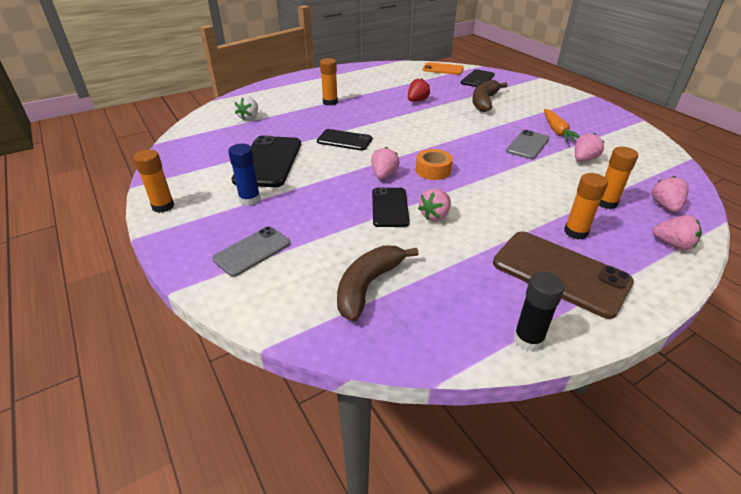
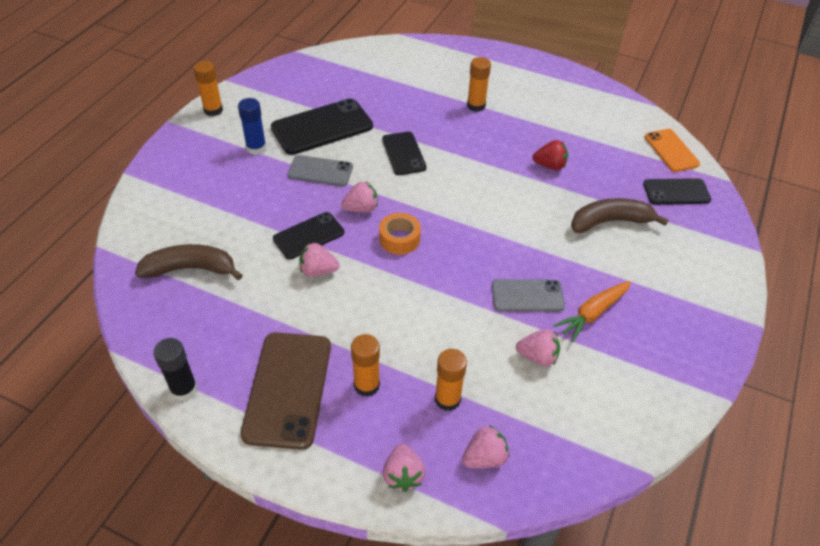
camera: 55 degrees right, 10 degrees up
(249, 117) = (389, 73): white strawberry -> none
(252, 251) = (191, 186): grey phone -> grey phone (320, 171)

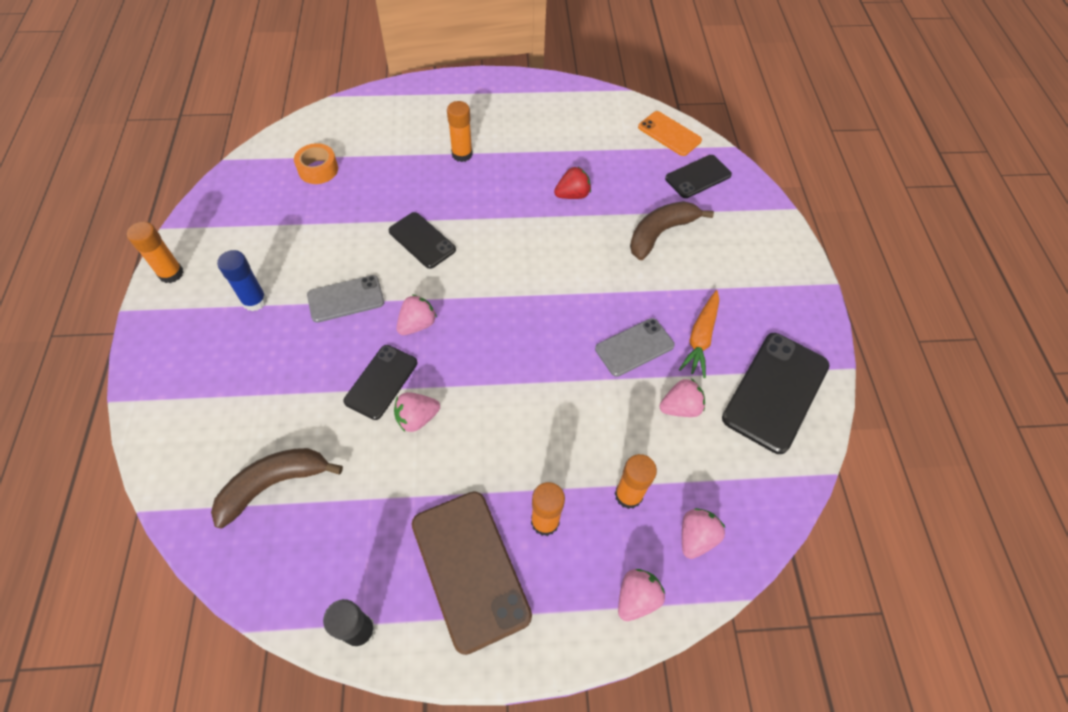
camera: 30 degrees left, 10 degrees up
(322, 127) = (314, 244): black phone -> black phone (775, 391)
(399, 239) = (478, 342): orange tape -> orange tape (318, 169)
(403, 475) = (636, 598): pink strawberry -> pink strawberry turned 105 degrees counterclockwise

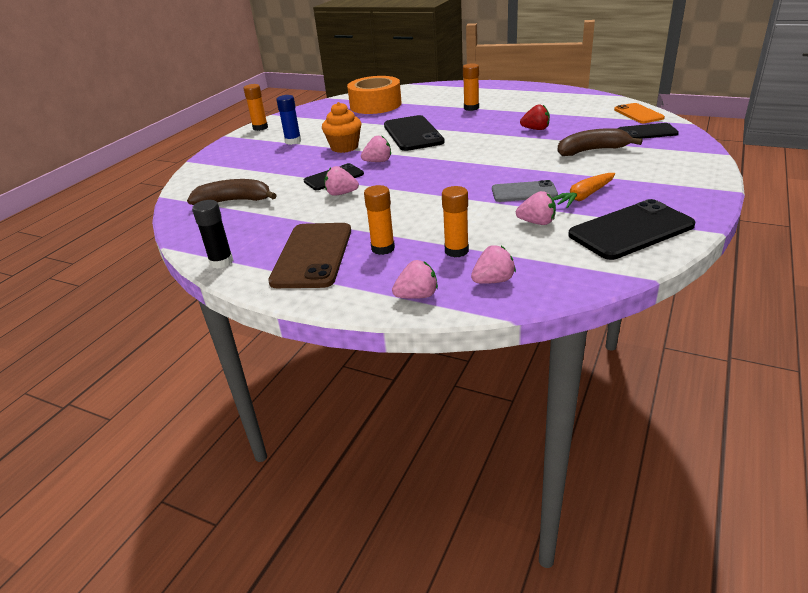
camera: 35 degrees right, 25 degrees down
(318, 169) = (375, 105): orange tape -> orange tape, size x1.95
(346, 299) = (344, 147): grey phone -> orange cupcake
(422, 240) = (413, 134): black phone -> black phone, size x1.63

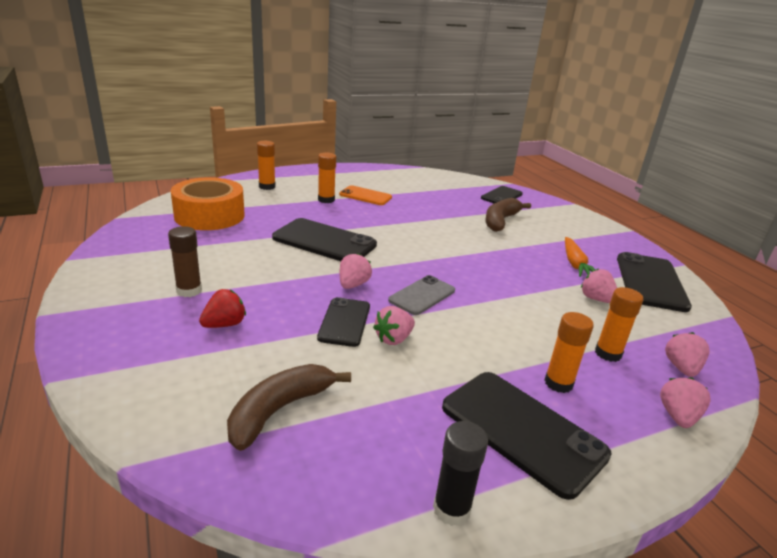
camera: 55 degrees left, 5 degrees down
(260, 128) = (90, 284): orange glue stick -> orange glue stick (267, 186)
(293, 141) = (189, 291): blue glue stick -> brown glue stick
(312, 255) = (522, 430): brown phone -> black phone
(344, 147) = (278, 279): orange cupcake -> none
(524, 192) = (534, 274): grey phone -> grey phone (422, 295)
(535, 129) = (424, 210): red strawberry -> red strawberry (224, 324)
(537, 222) = (596, 299): pink strawberry -> pink strawberry turned 90 degrees counterclockwise
(638, 114) = (466, 181): orange phone -> orange phone (365, 196)

